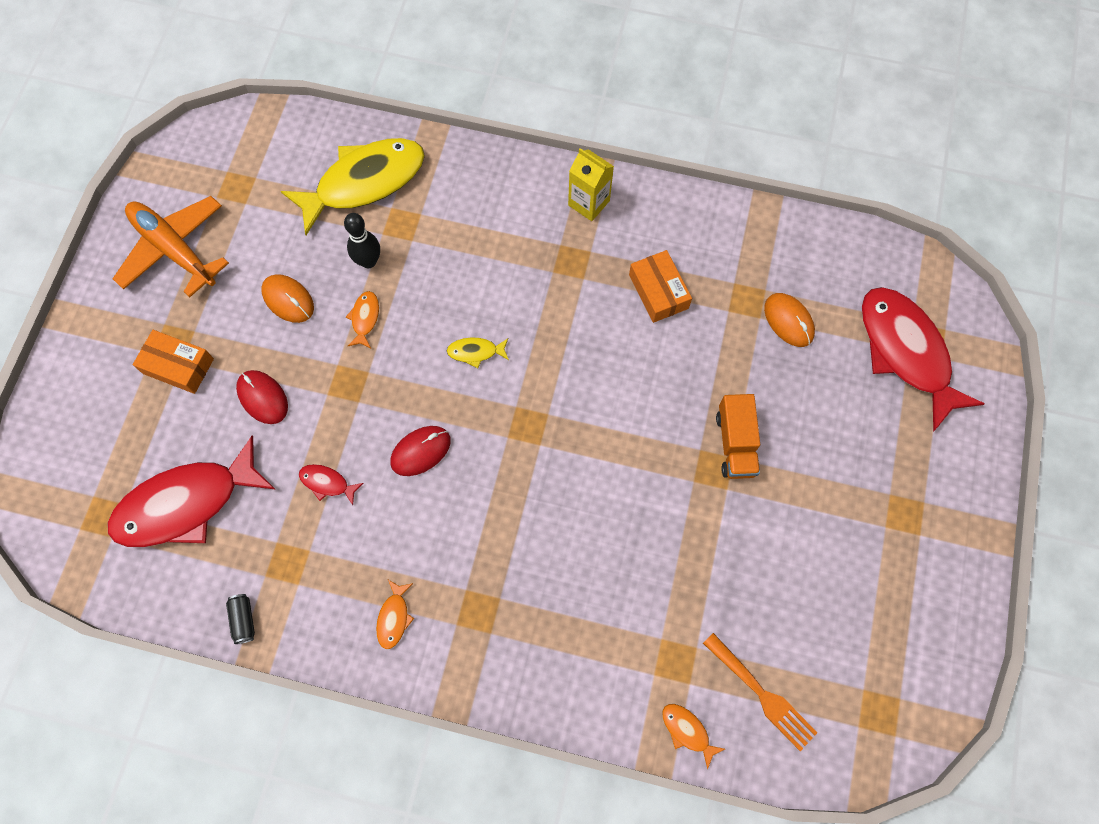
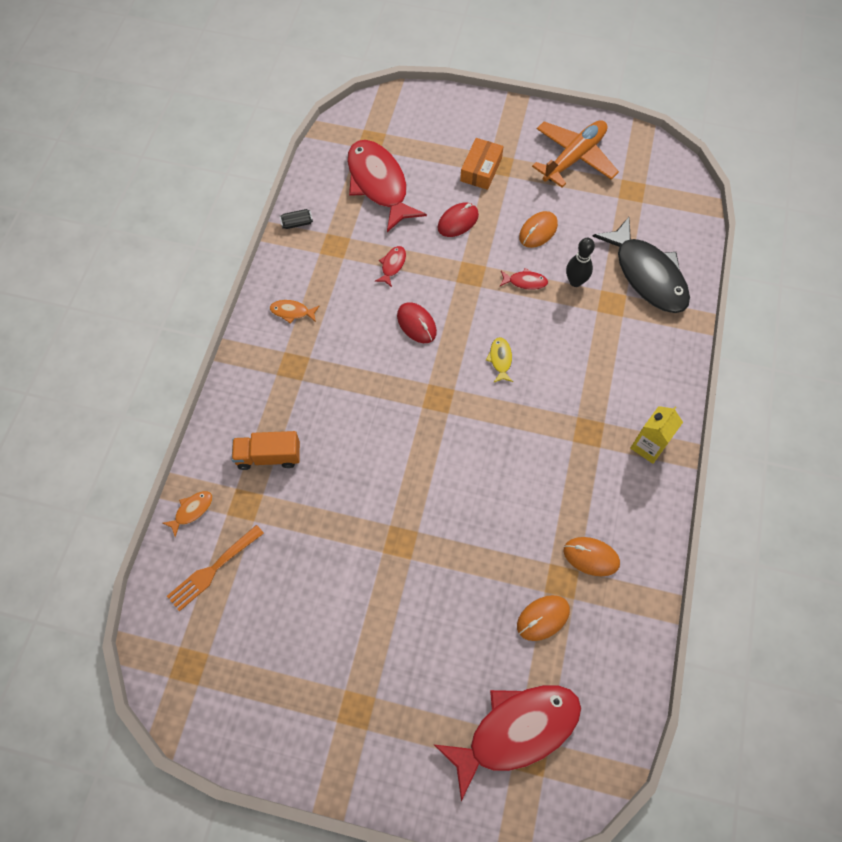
camera: 90 degrees right, 5 degrees down
(364, 182) = (647, 275): yellow fish -> black fish
(365, 318) = (525, 282): orange fish -> red fish
(658, 291) = (565, 503): orange box -> none
(718, 270) = (591, 557): none -> orange mouse
(735, 444) = (423, 561): orange truck -> orange truck (268, 456)

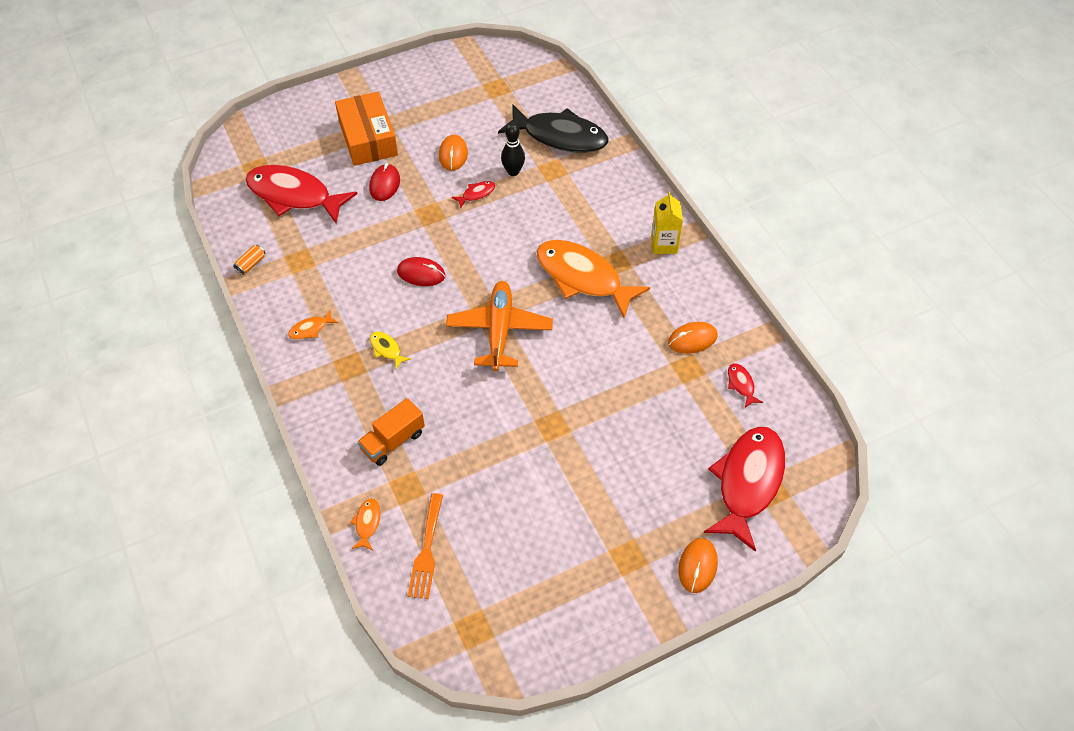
camera: 40 degrees left, 10 degrees down
(297, 223) = (251, 264): black can -> orange can
(392, 265) = (362, 245): red fish -> red fish (741, 384)
(481, 169) = (368, 138): orange box -> orange box, size x1.58
(500, 359) = (508, 257): yellow fish -> yellow fish (386, 349)
(543, 618) = (698, 400): orange mouse -> orange mouse (697, 566)
(546, 425) = (583, 277): none -> orange fish
(574, 158) = (433, 90): orange plane -> orange plane (499, 330)

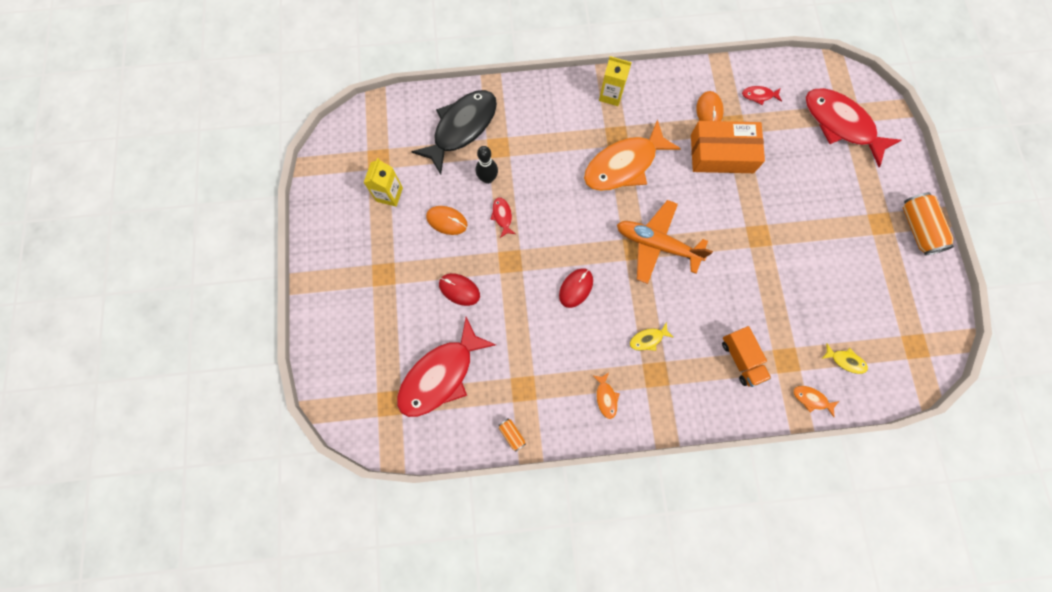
camera: 70 degrees left, 20 degrees up
(368, 138) = (394, 288): orange box -> orange box (721, 153)
(427, 550) = (845, 361): orange fork -> yellow fish
(462, 106) = (389, 194): none -> yellow carton
(639, 602) = (917, 229): none -> orange can
(697, 566) = (898, 182): orange mouse -> none

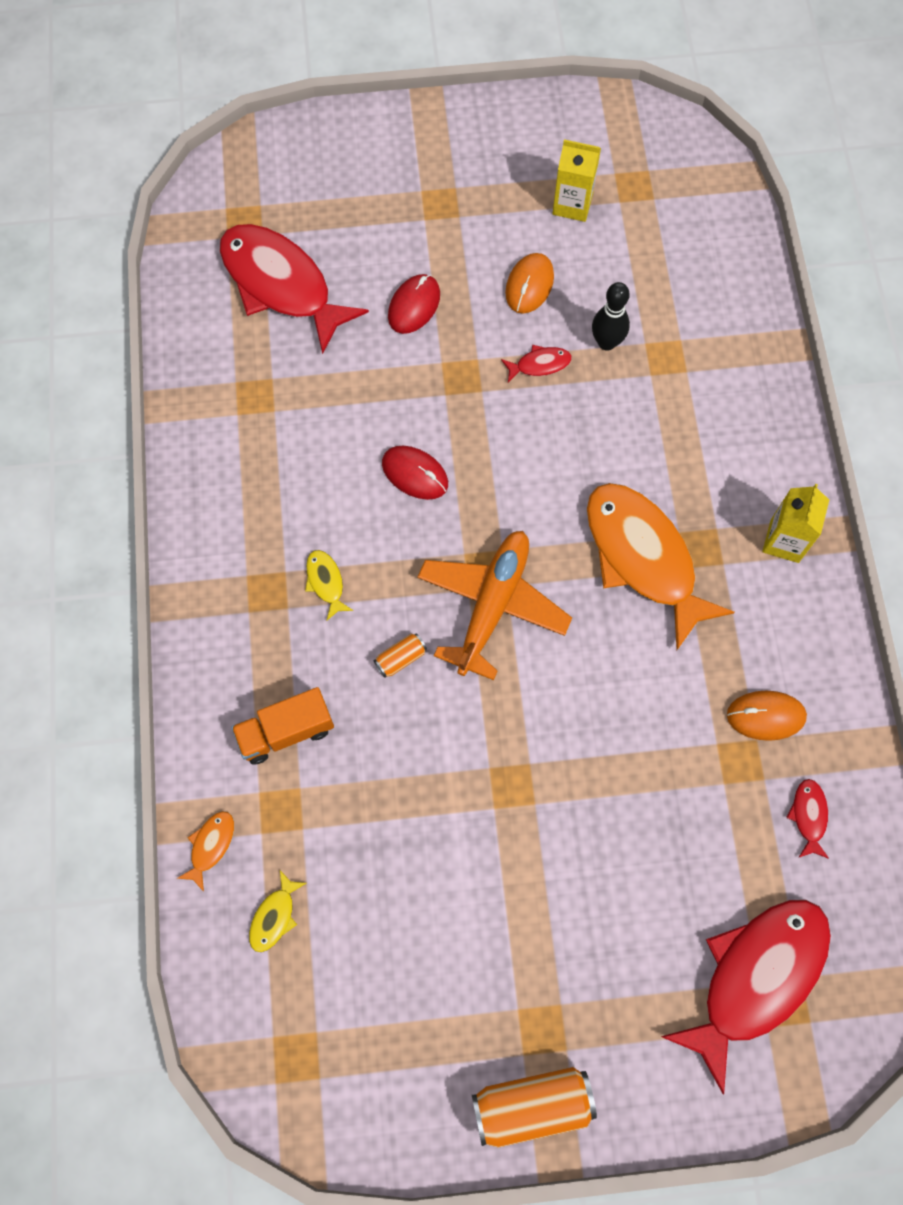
camera: 90 degrees right, 5 degrees down
(462, 128) = (698, 302): black fish -> none
(512, 434) = (187, 381): orange can -> orange can (400, 658)
(606, 397) = (234, 514): orange fish -> none
(721, 153) = (676, 732): orange box -> none

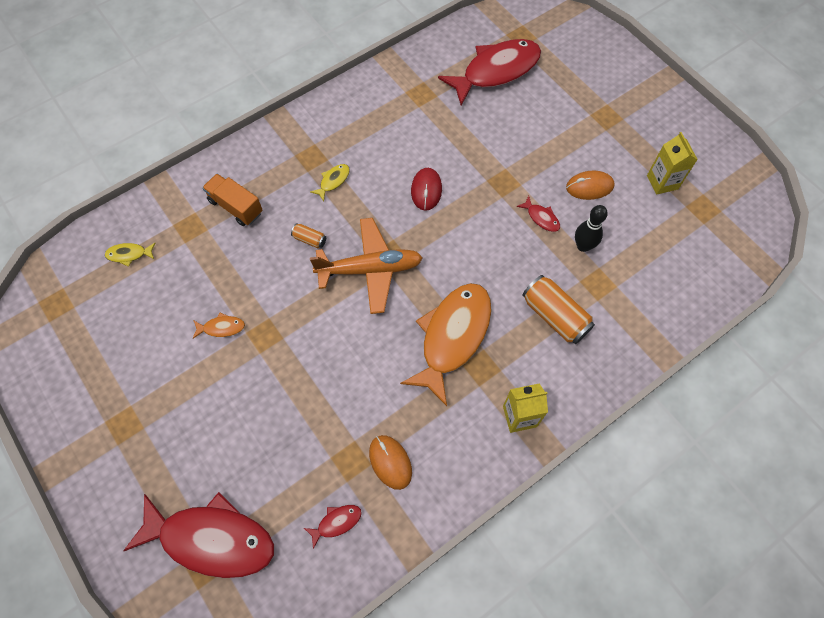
camera: 60 degrees right, 5 degrees down
(211, 846) = (154, 205): orange fish -> orange fish (221, 328)
(281, 285) = (496, 71): red fish -> red fish turned 45 degrees clockwise
(414, 305) = (531, 137): red mouse -> none
(532, 1105) = (76, 441): orange can -> orange can (555, 316)

